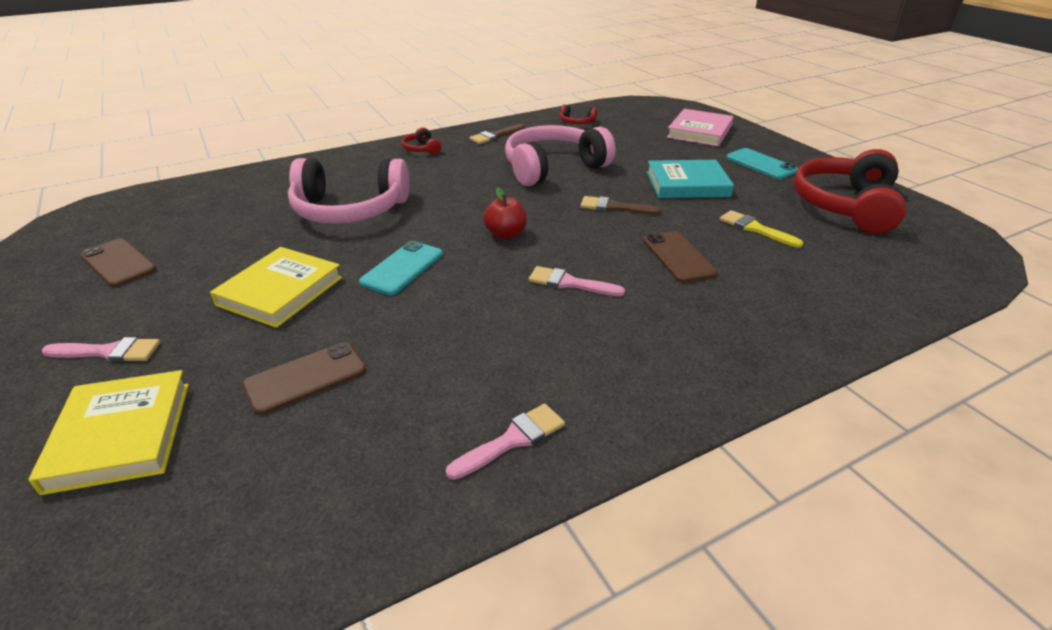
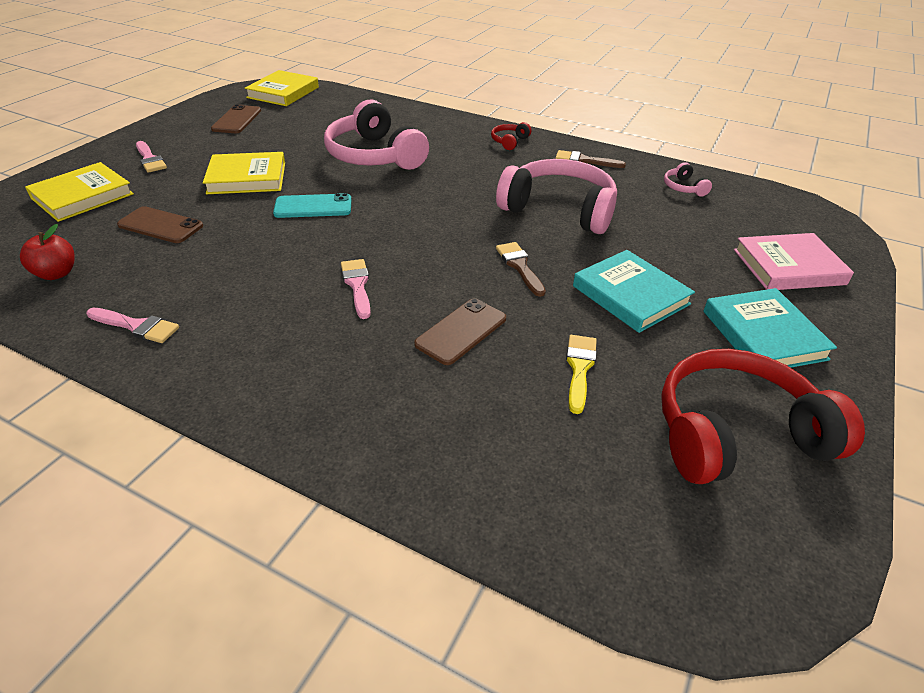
camera: 55 degrees right, 5 degrees up
(105, 217) = (283, 92): none -> yellow book
(506, 234) = (406, 229): red apple -> red apple (56, 273)
(576, 122) = (683, 187): red headphones -> pink headphones
(761, 164) = (763, 335): turquoise phone -> turquoise book

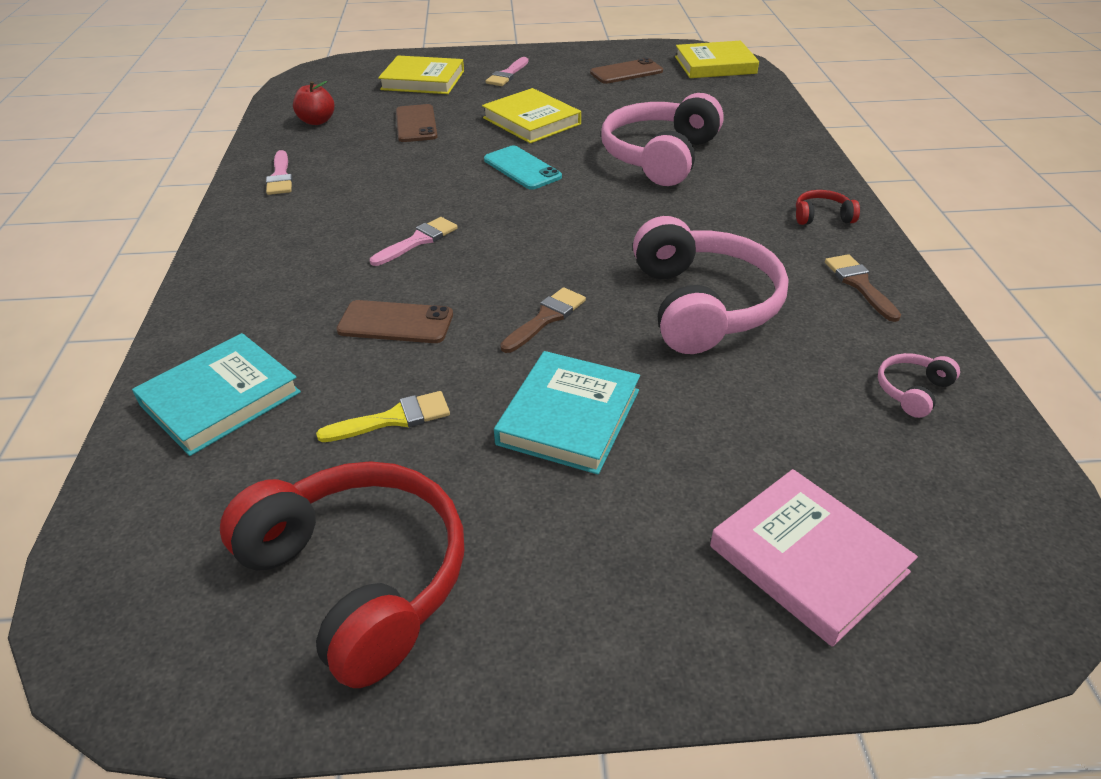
camera: 60 degrees right, 0 degrees up
(763, 335) = (589, 564): turquoise book -> turquoise book (220, 398)

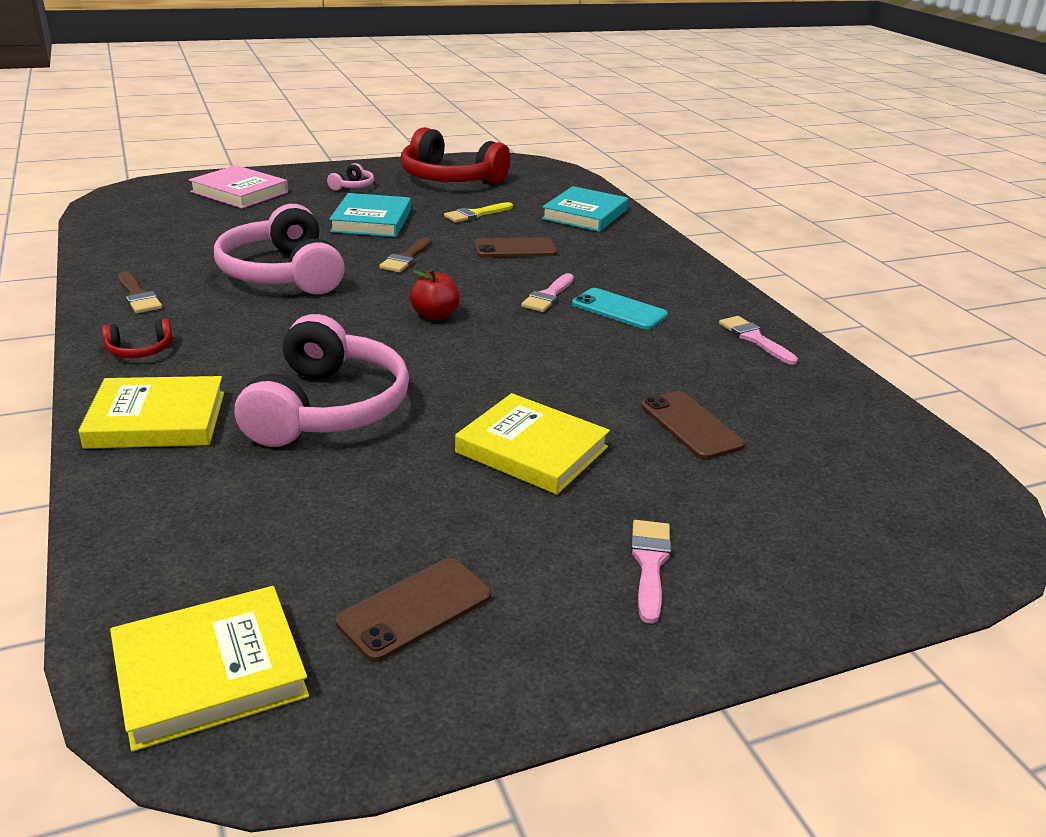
camera: 160 degrees right, 10 degrees down
(317, 121) = (826, 415): red apple -> red apple (435, 315)
(423, 80) = (784, 524): yellow book -> yellow book (157, 420)
(522, 168) = (498, 374): turquoise phone -> turquoise phone (619, 310)
(912, 391) = (140, 243): pink headphones -> pink headphones (353, 186)

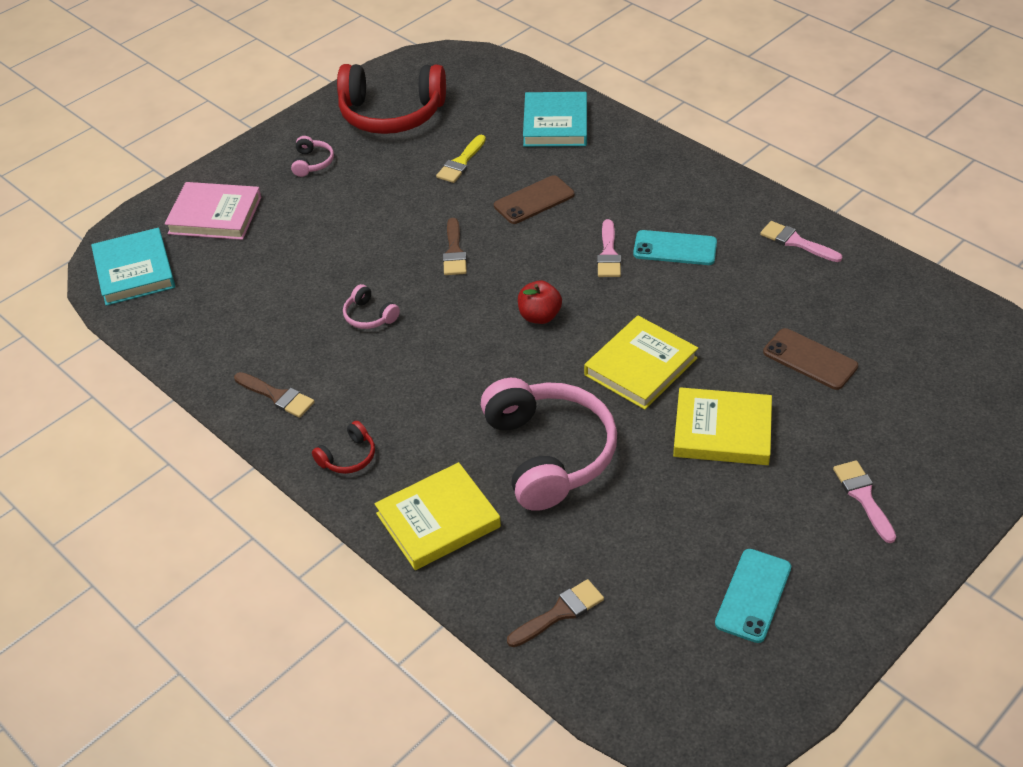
camera: 20 degrees left, 15 degrees up
(177, 538) = (560, 612): none -> brown brush
(210, 672) = (676, 693): yellow book -> yellow book (640, 366)
(282, 273) = (369, 316): pink headphones -> pink headphones, size x0.42
(371, 221) = (378, 210): turquoise book -> turquoise book (134, 271)
(415, 609) = (753, 595): brown phone -> turquoise phone

